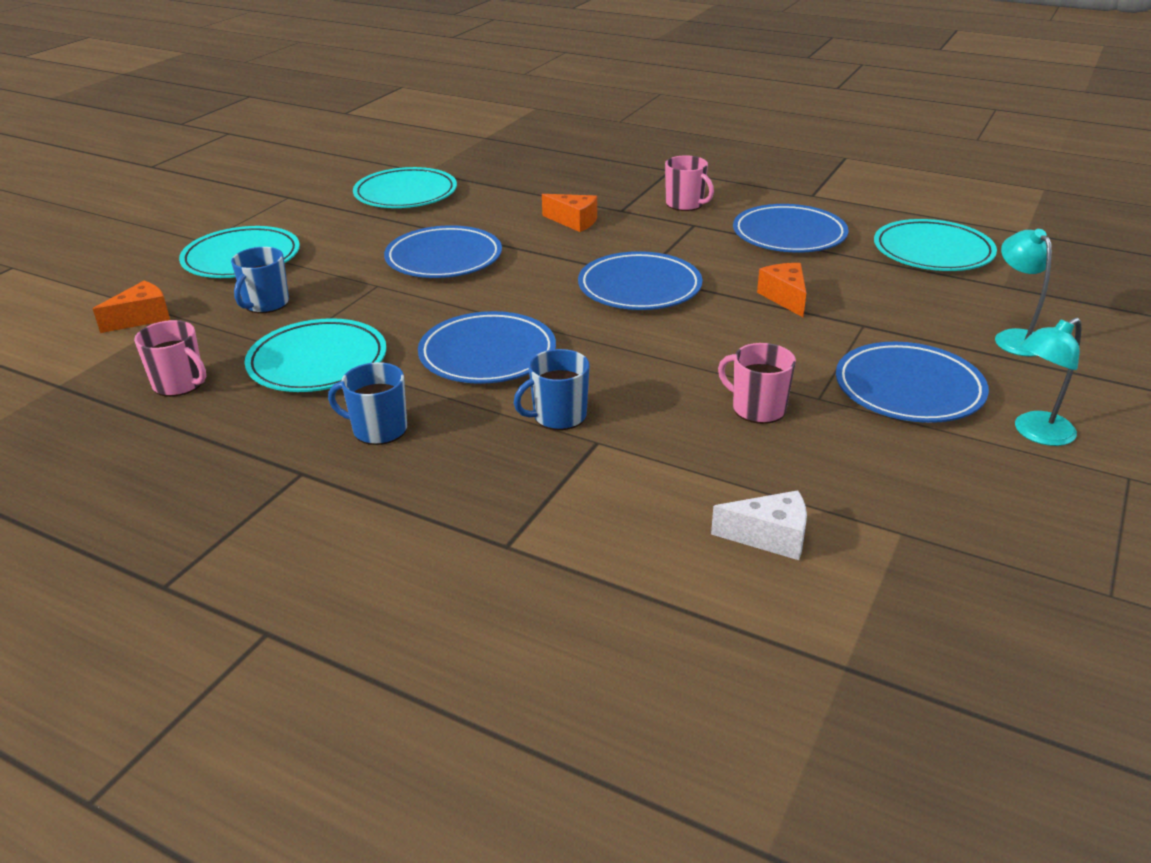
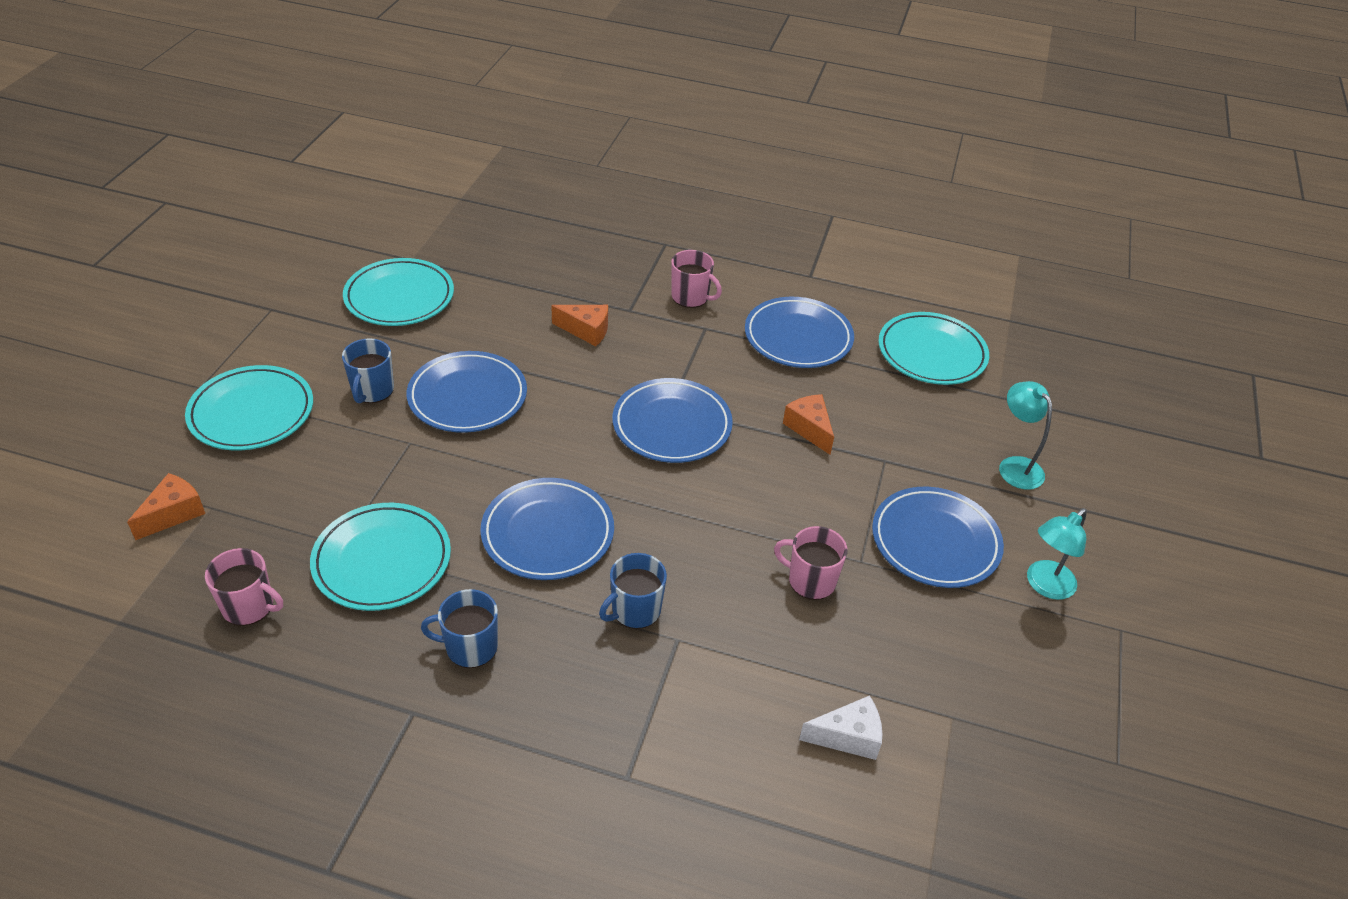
camera: 15 degrees left, 10 degrees up
(265, 304) = (301, 480): blue mug -> blue mug (372, 390)

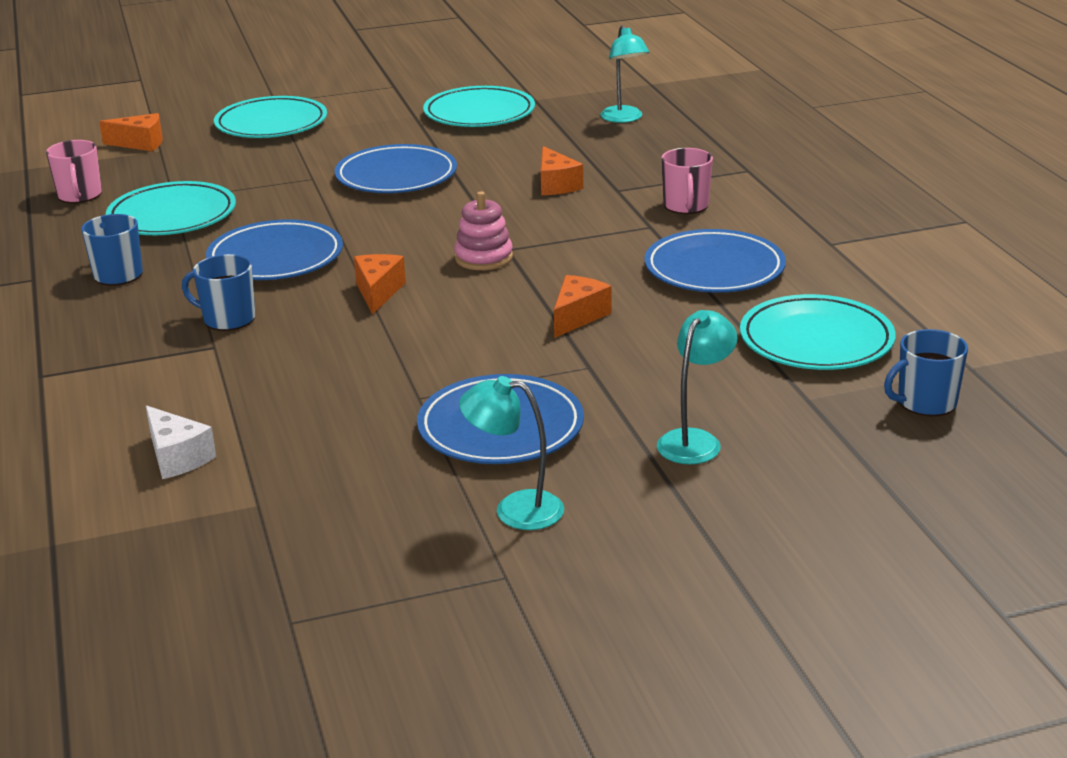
camera: 60 degrees right, 15 degrees down
(372, 390) = (352, 146): blue mug -> blue mug (925, 402)
(508, 242) = (624, 118): none -> turquoise lamp
(672, 425) = (484, 258): blue plate -> pink stacking toy
(673, 504) = (378, 292): none -> orange cheese
(810, 580) = (359, 381): pink mug -> none

